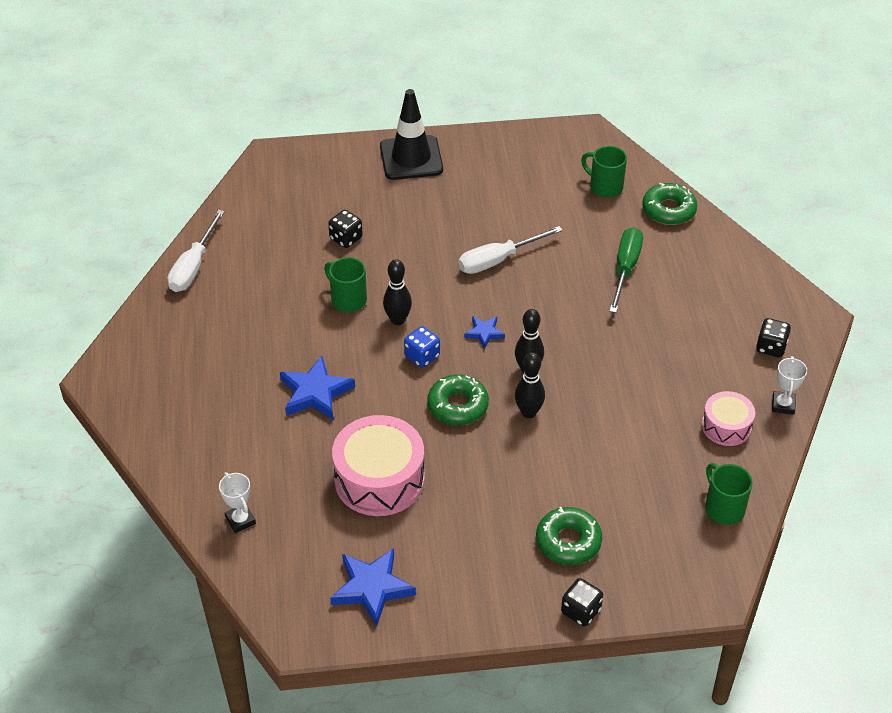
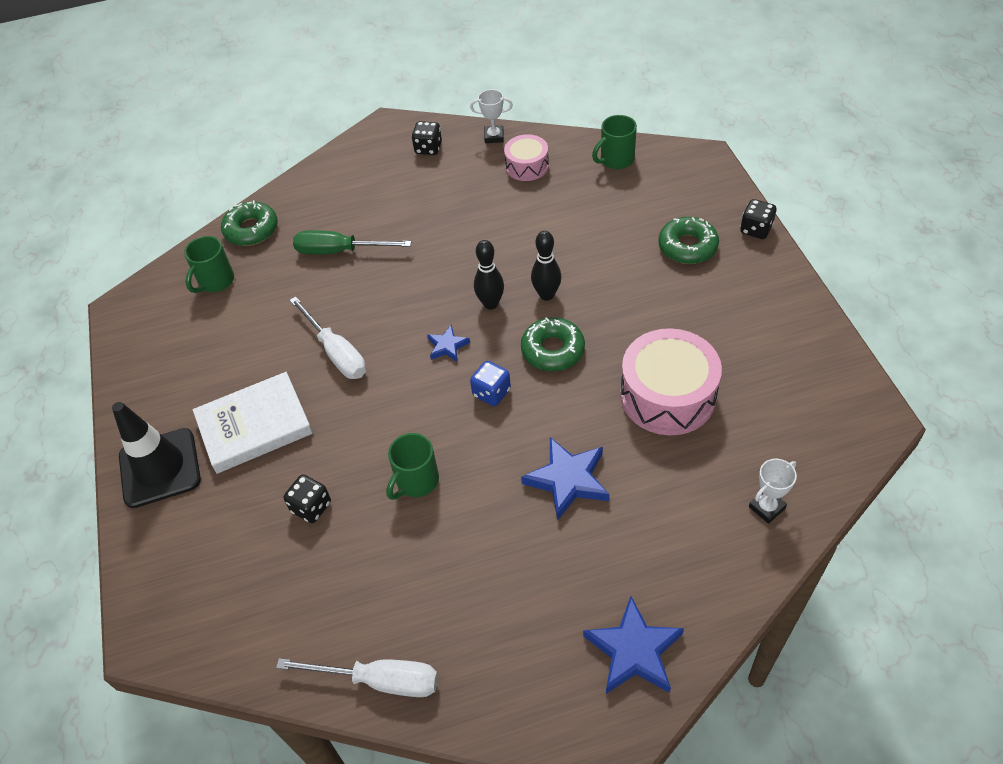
camera: 95 degrees left, 5 degrees up
(372, 588) = (799, 374): blue star -> blue star (634, 651)
(398, 320) = (441, 425): black bowling pin -> none
(434, 209) = (254, 426): none -> white book

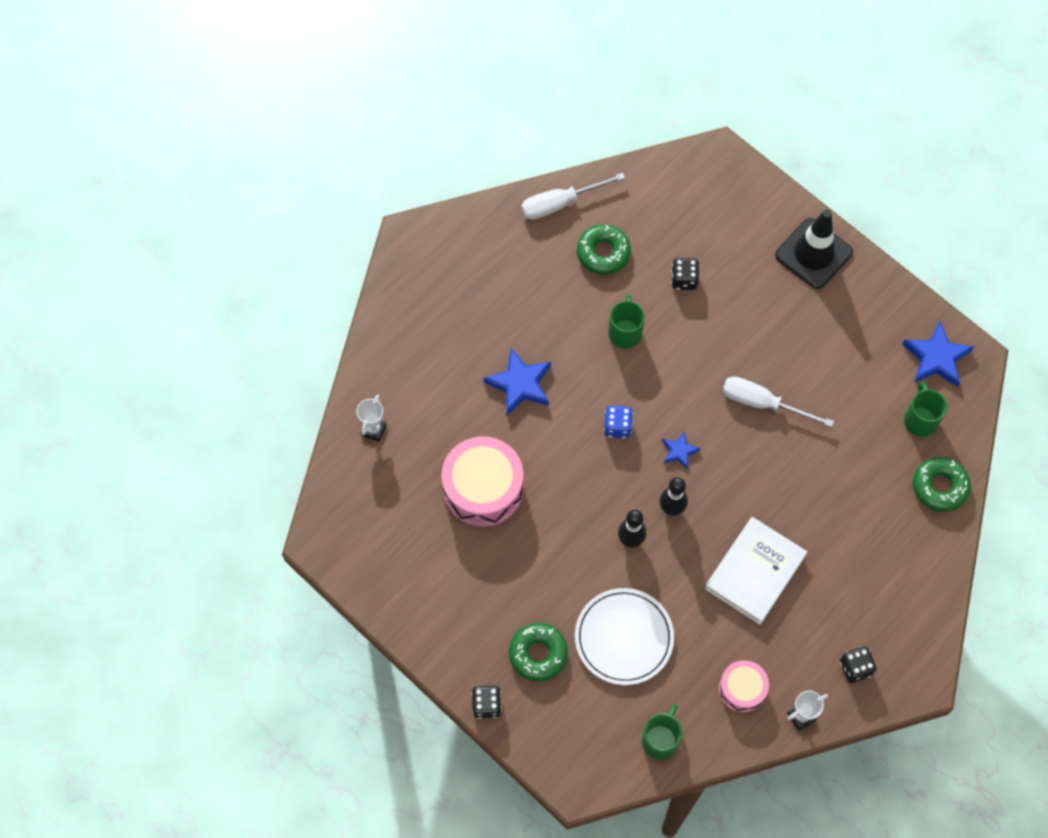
camera: 145 degrees right, 15 degrees up
(254, 426) = (774, 315): white book -> white book (755, 572)
(339, 251) = (841, 502): green screwdriver -> none
(553, 350) = (593, 487): green donut -> green donut (603, 253)
(602, 230) = (624, 638): none -> white plate
(634, 651) = (418, 293): blue star -> blue star (936, 358)

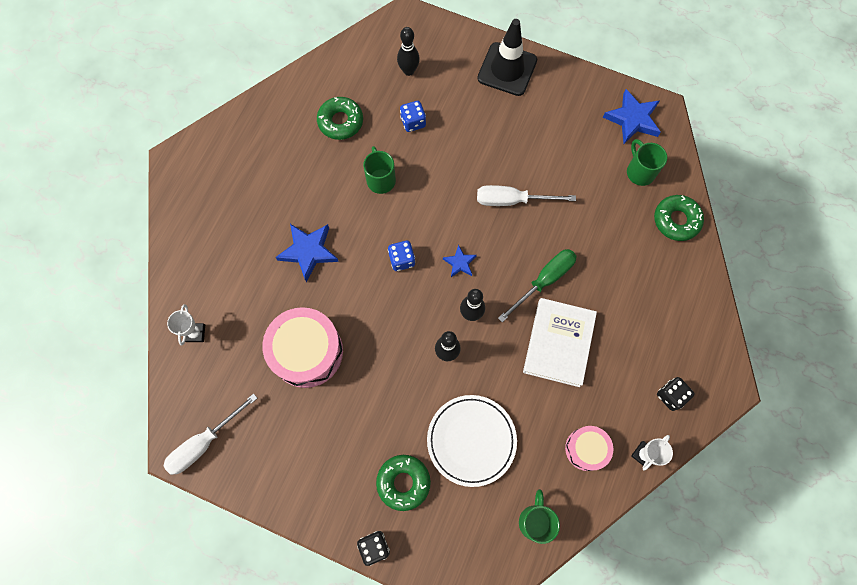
camera: 20 degrees left, 5 degrees up
(560, 203) = (292, 93): white screwdriver -> white screwdriver (204, 443)
(684, 280) = (413, 122): black dice -> blue dice
(700, 219) = (408, 71): none -> black bowling pin
(765, 501) = (544, 281): none -> green screwdriver

